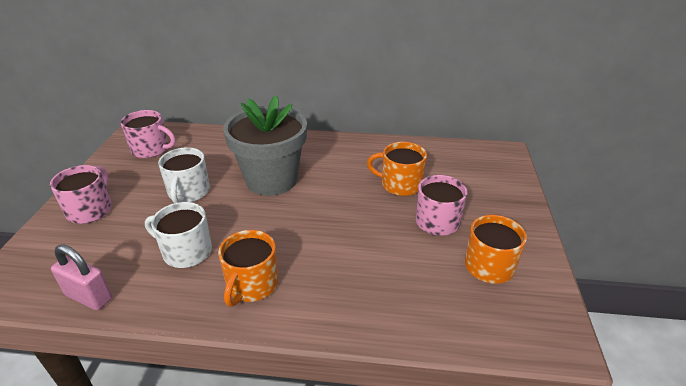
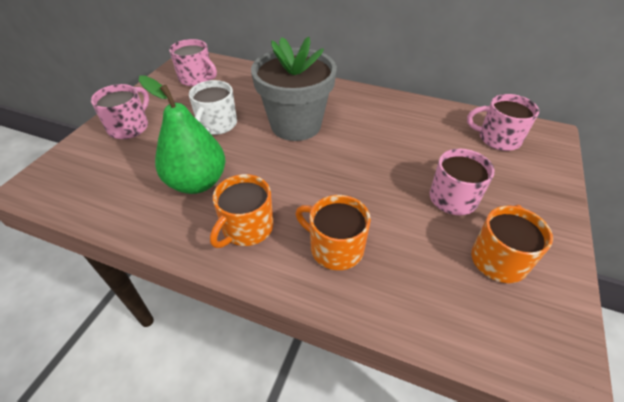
camera: 15 degrees right, 10 degrees up
(89, 297) = (103, 209): pink padlock -> none
(186, 251) = (197, 182): white mug -> green pear
(400, 184) = (423, 151): orange mug -> orange mug (335, 248)
(462, 163) = (498, 138): none -> pink mug

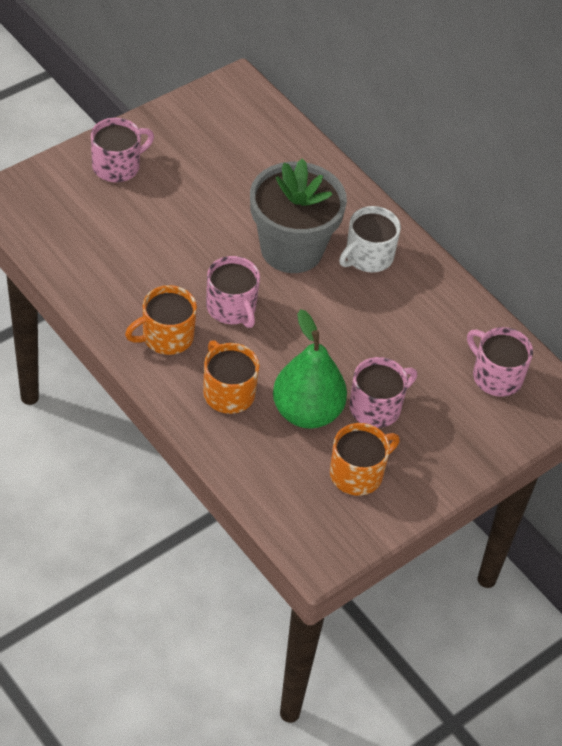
camera: 25 degrees right, 5 degrees up
(196, 78) = (226, 124): pink mug -> pink mug (232, 308)
(197, 182) = (149, 269): green pear -> green pear (307, 412)
(217, 125) = (208, 207): white mug -> white mug (368, 256)

